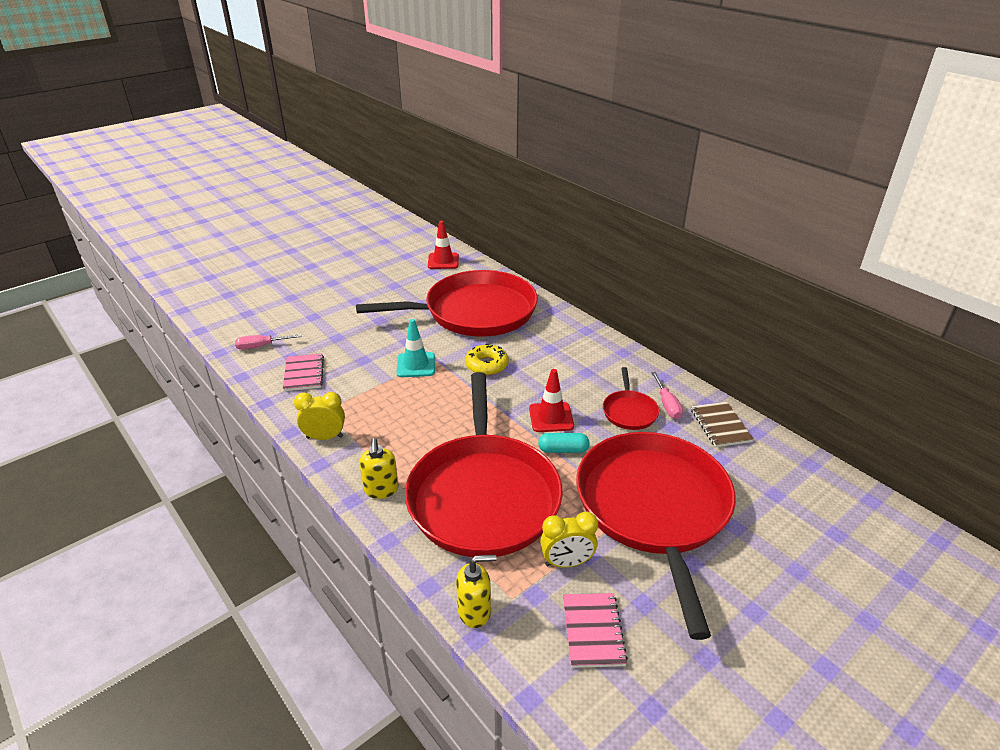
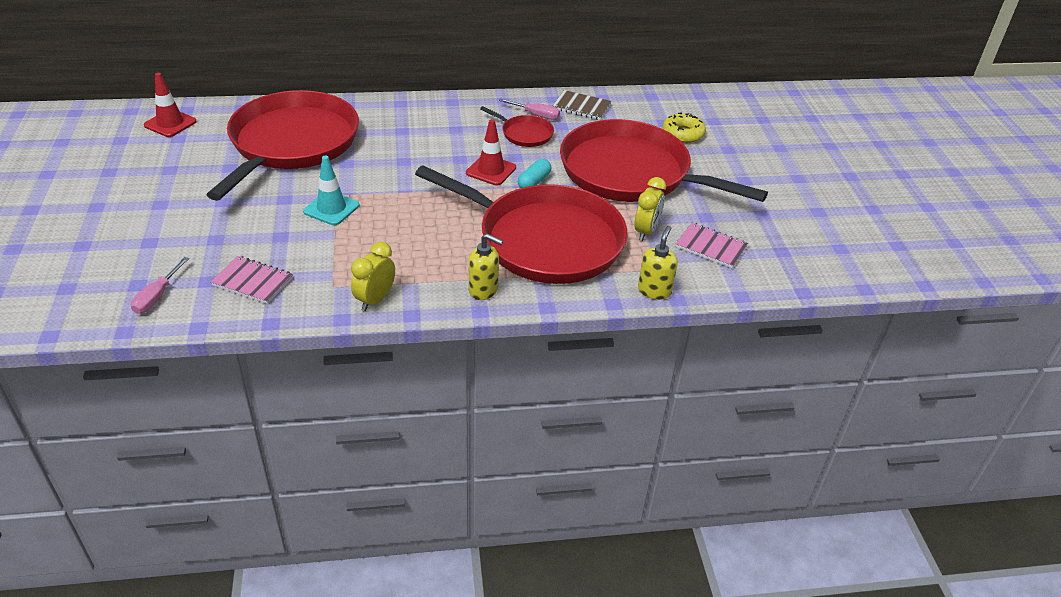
camera: 60 degrees left, 5 degrees up
(487, 365) = (383, 171): yellow donut -> yellow donut (683, 133)

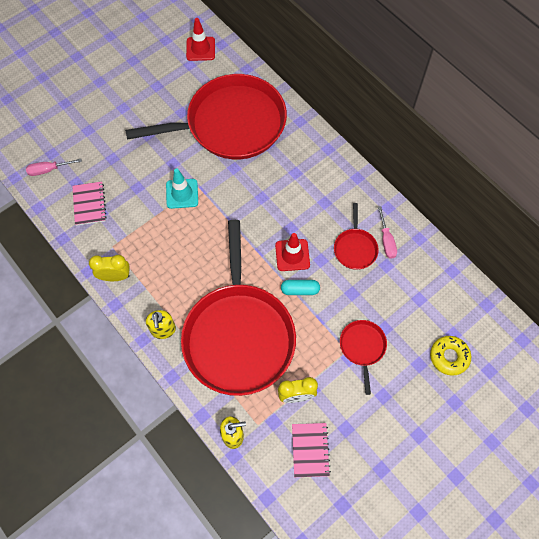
camera: 60 degrees right, 25 degrees up
(581, 107) = (425, 264): brown notebook -> none
(631, 173) = (362, 347): red pan -> red pan, size x0.42

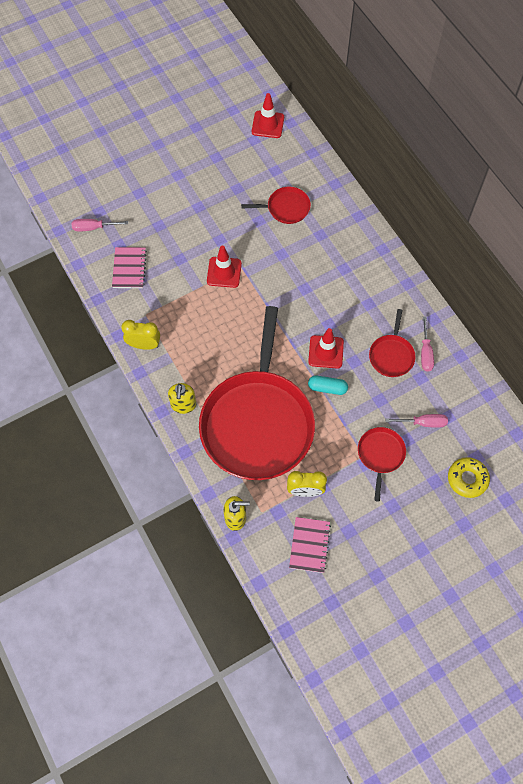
camera: 10 degrees right, 0 degrees up
(182, 193) = (224, 272): turquoise traffic cone -> red traffic cone
(230, 124) = (286, 208): red pan -> red pan, size x0.42
(397, 309) = (423, 423): none -> pink screwdriver

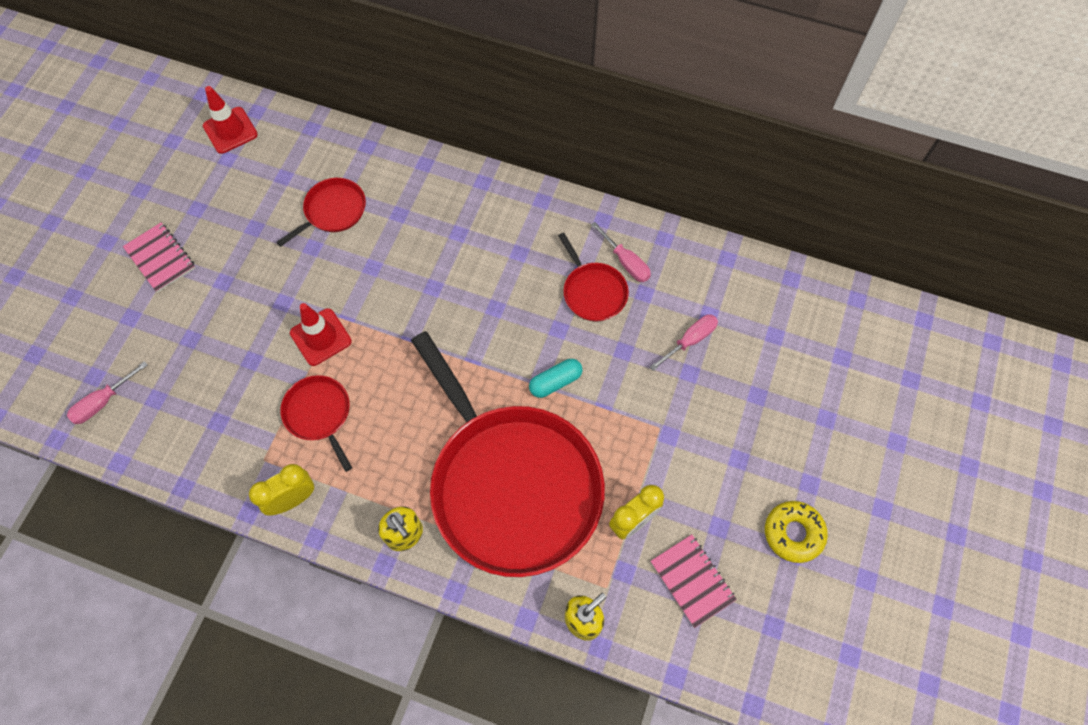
camera: 40 degrees left, 0 degrees up
(129, 268) = (194, 419): pink notebook -> pink notebook (160, 258)
(326, 352) = (518, 342): red traffic cone -> none
(380, 455) = (677, 412): red pan -> red pan (319, 414)
(467, 479) = (786, 366): yellow donut -> yellow donut (793, 533)

